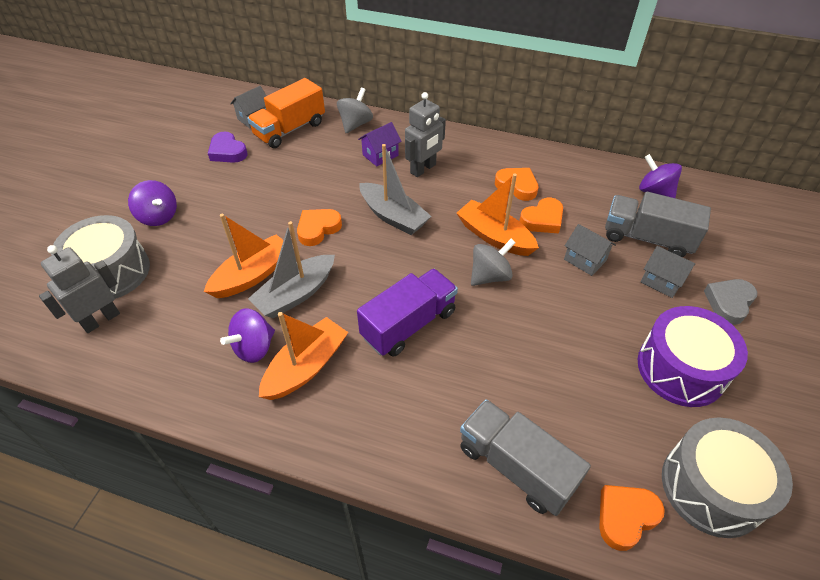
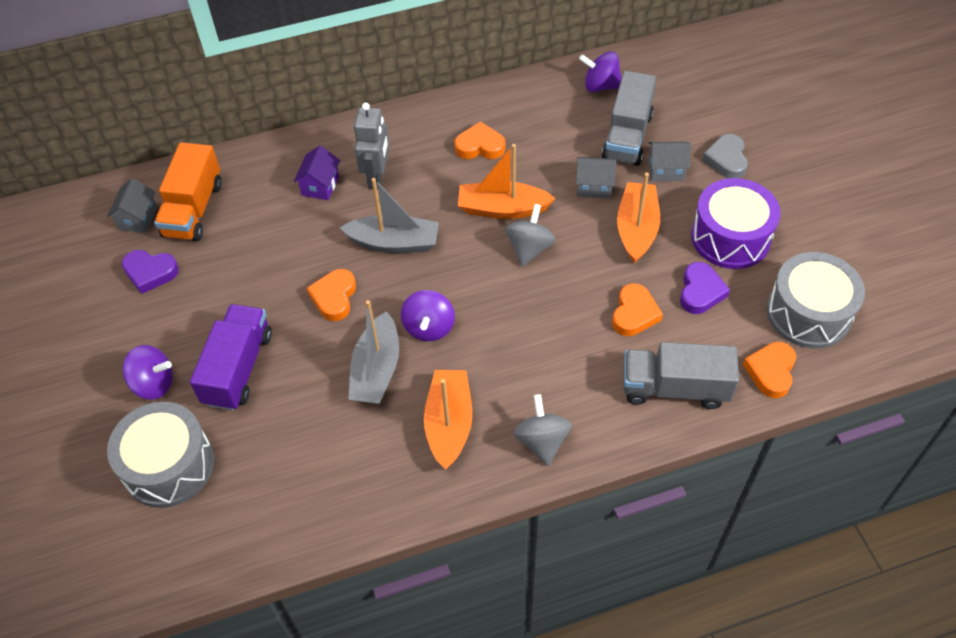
camera: 35 degrees left, 5 degrees up
(101, 320) = (213, 512): grey robot -> none
(253, 275) = (317, 379): orange boat -> orange boat (636, 229)
(254, 347) = (387, 438): purple spinning top -> purple spinning top (429, 327)
(355, 124) = (260, 164): grey spinning top -> grey spinning top (542, 441)
(408, 324) = (500, 333): purple truck -> purple truck (238, 368)
(542, 220) = (529, 168): orange heart -> orange heart (634, 314)
(612, 398) = (700, 291): none -> purple heart
(647, 238) = (627, 136): grey truck -> grey truck turned 60 degrees counterclockwise

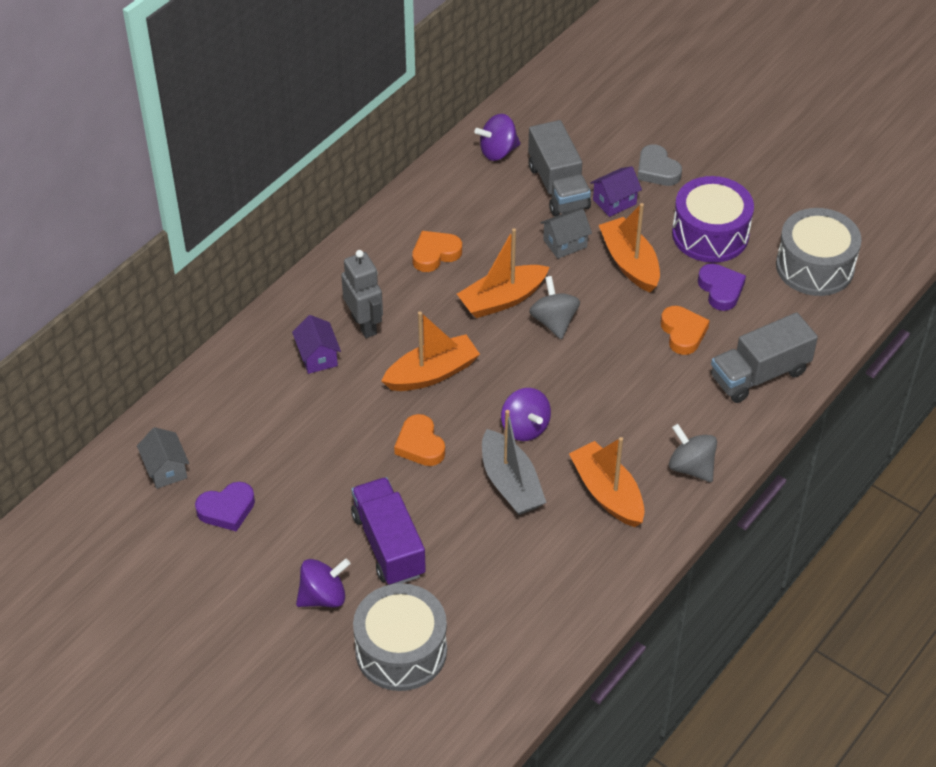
camera: 35 degrees left, 5 degrees down
(193, 209) = (214, 435): orange truck -> none
(394, 243) = (432, 373): grey boat -> orange boat
(666, 170) = (614, 202): grey house -> purple house
(771, 371) = (820, 325): orange heart -> none

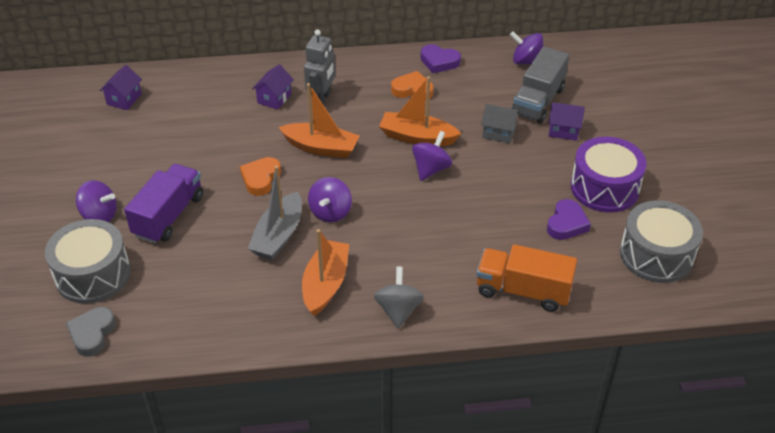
camera: 45 degrees right, 5 degrees down
(166, 469) = (124, 99): grey house -> purple house
(227, 509) = (121, 138): purple heart -> purple heart (439, 62)
(554, 321) = (431, 169): grey spinning top -> purple spinning top
(630, 263) = (525, 169): orange boat -> none
(657, 170) = (618, 131): grey heart -> grey heart (92, 334)
(683, 333) = (505, 230): orange heart -> none
(759, 374) = (523, 291): grey truck -> orange truck

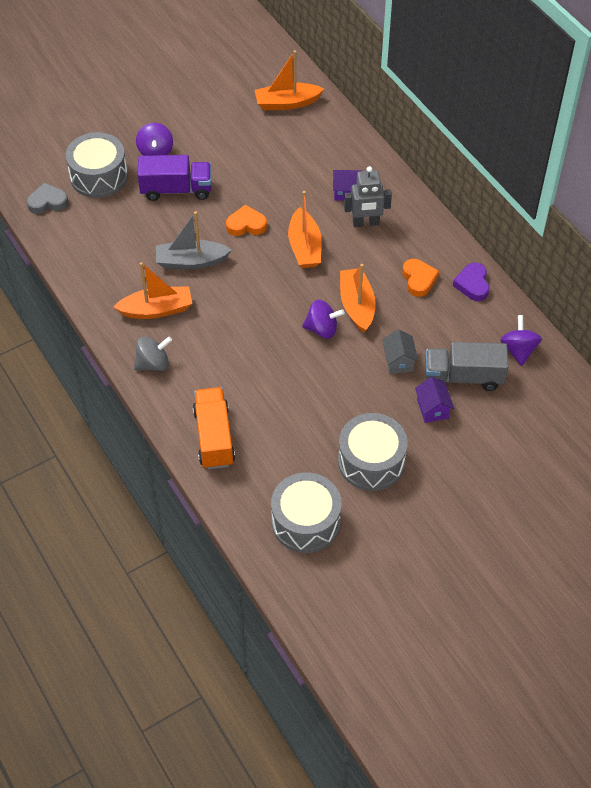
camera: 65 degrees right, 10 degrees up
(124, 99) = (287, 103): purple house -> orange boat
(330, 212) = (233, 283): purple spinning top -> none
(566, 223) = (309, 445): purple heart -> none
(604, 188) = (371, 461): purple drum -> grey drum

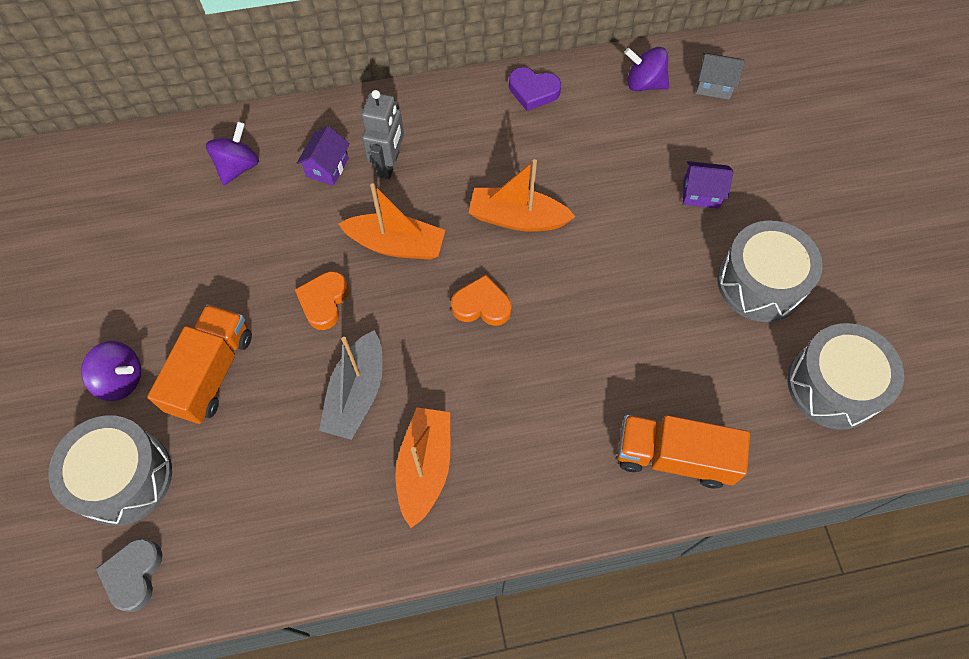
camera: 70 degrees left, 10 degrees up
(153, 363) = (521, 501): grey spinning top -> none
(176, 189) = (211, 373): purple truck -> orange truck
(287, 103) = (131, 183): orange boat -> none
(322, 329) = (540, 269): purple spinning top -> purple spinning top (238, 166)
(398, 361) = (620, 203): grey house -> grey house (714, 85)
(419, 279) = (504, 141): orange heart -> orange heart (482, 305)
(463, 377) = (664, 147): grey truck -> none

